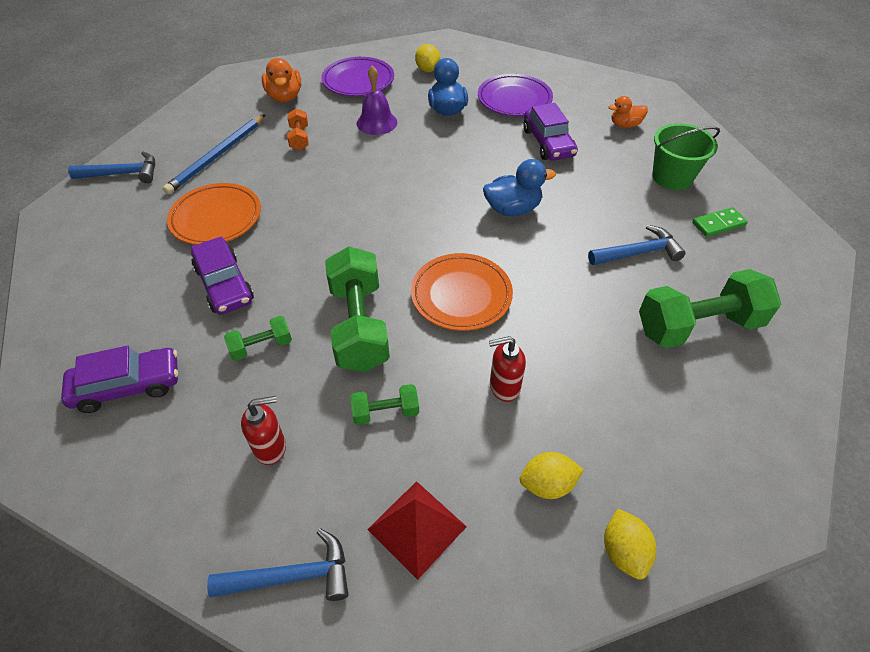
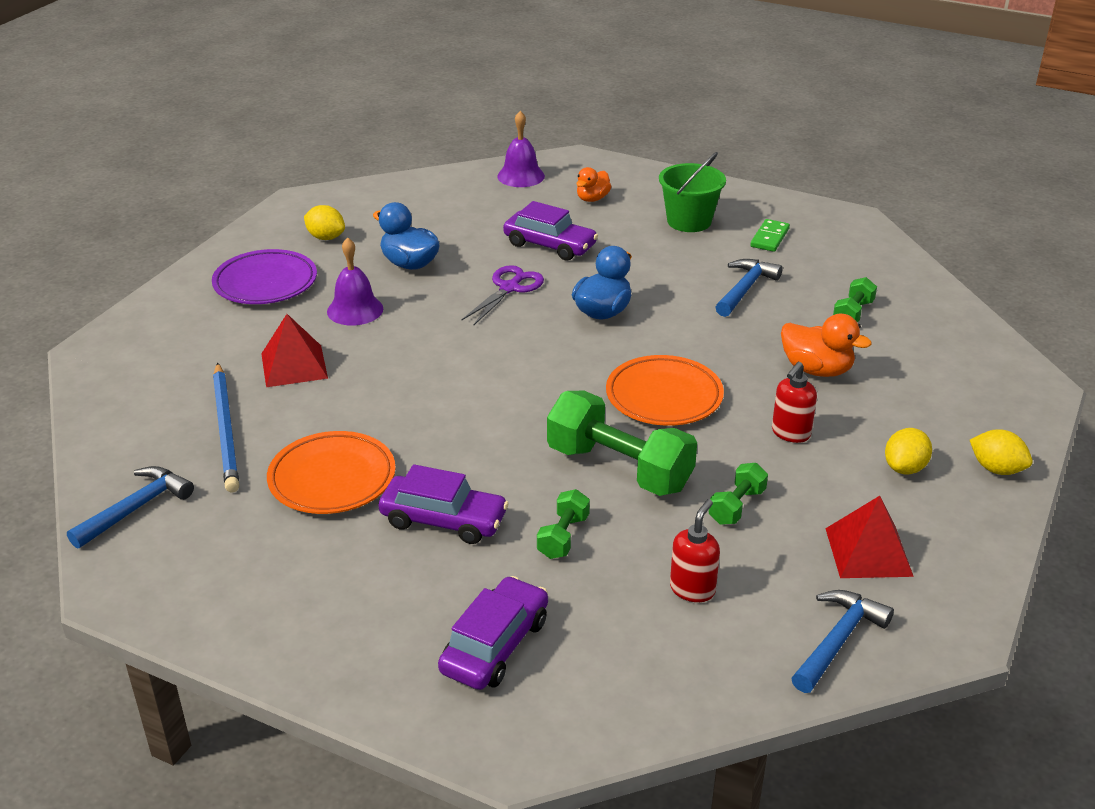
camera: 45 degrees left, 15 degrees down
(285, 97) = (203, 338): orange duck -> orange duck (816, 370)
(299, 138) = (294, 365): orange dumbbell -> red pyramid
(480, 158) = (509, 288): none -> purple scissors
(514, 100) = (461, 224): purple plate -> none
(599, 86) = (521, 176): none -> purple bell
(698, 326) = (853, 313): green dumbbell -> green dumbbell, size x0.49

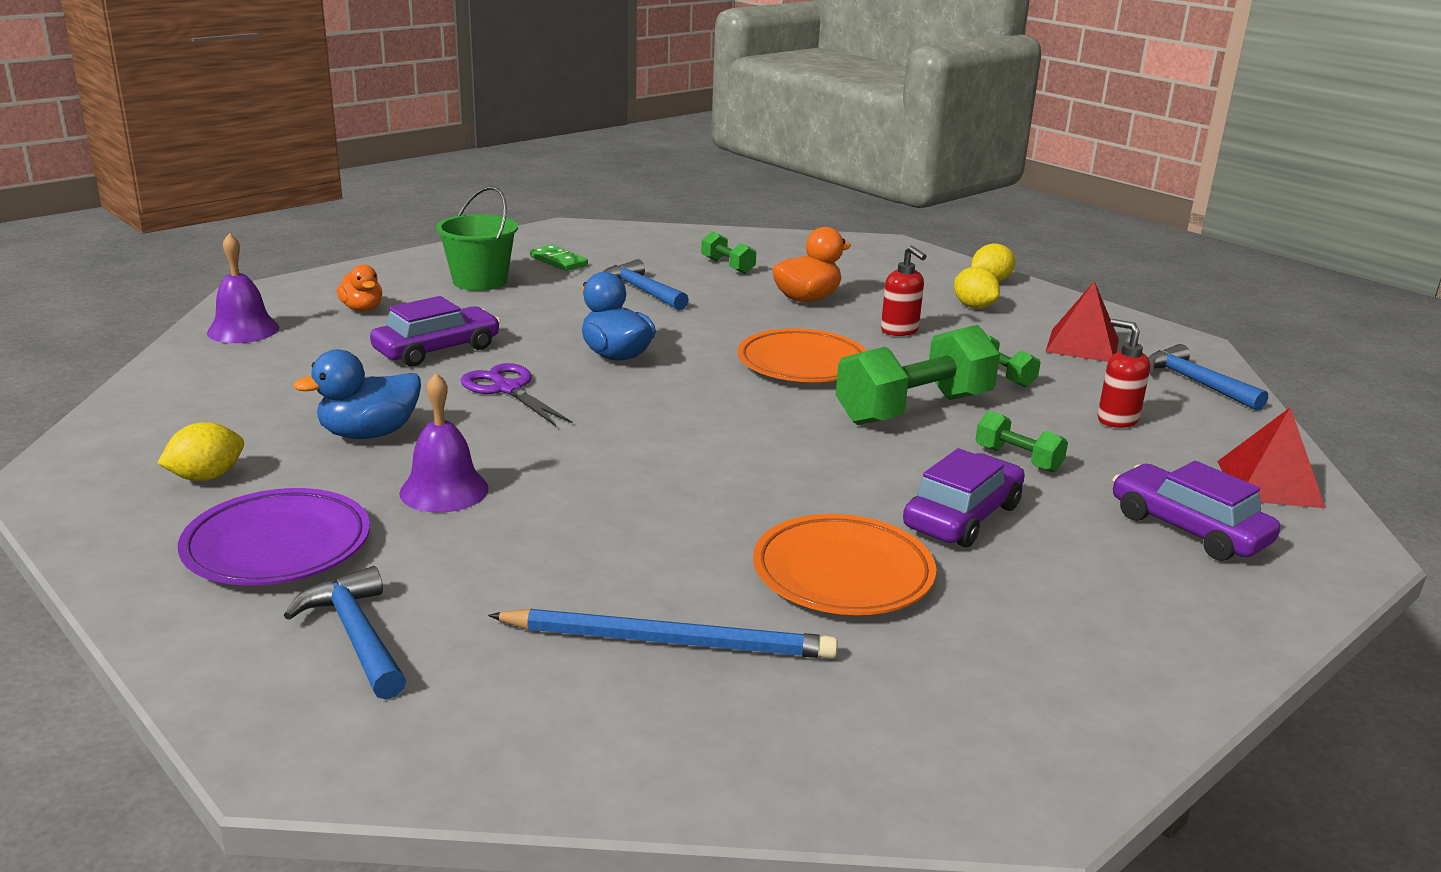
camera: 70 degrees left, 10 degrees down
(136, 508) = (829, 756): blue hammer -> blue hammer (356, 636)
(294, 365) = (544, 559): red pyramid -> red pyramid (1269, 484)

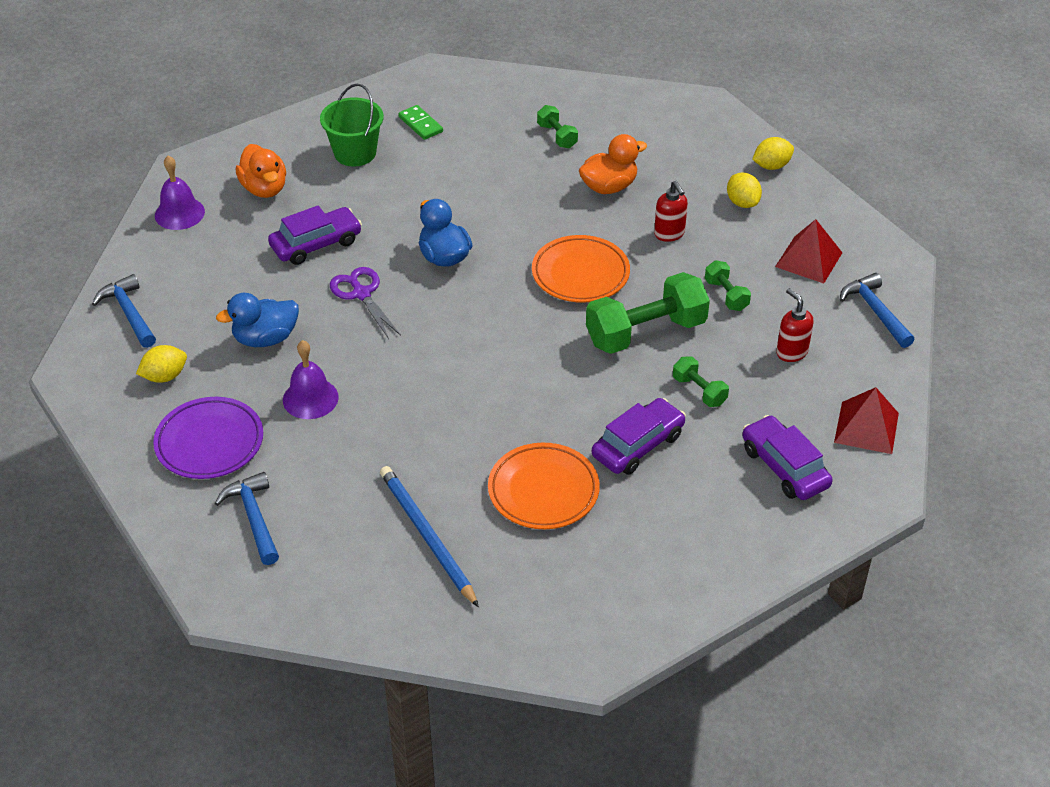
camera: 10 degrees right, 20 degrees up
(362, 309) = (264, 188): orange duck -> orange duck, size x1.51
(642, 291) = (479, 171): blue hammer -> blue hammer (129, 313)
(669, 641) = (427, 536): blue pencil -> blue pencil turned 135 degrees counterclockwise

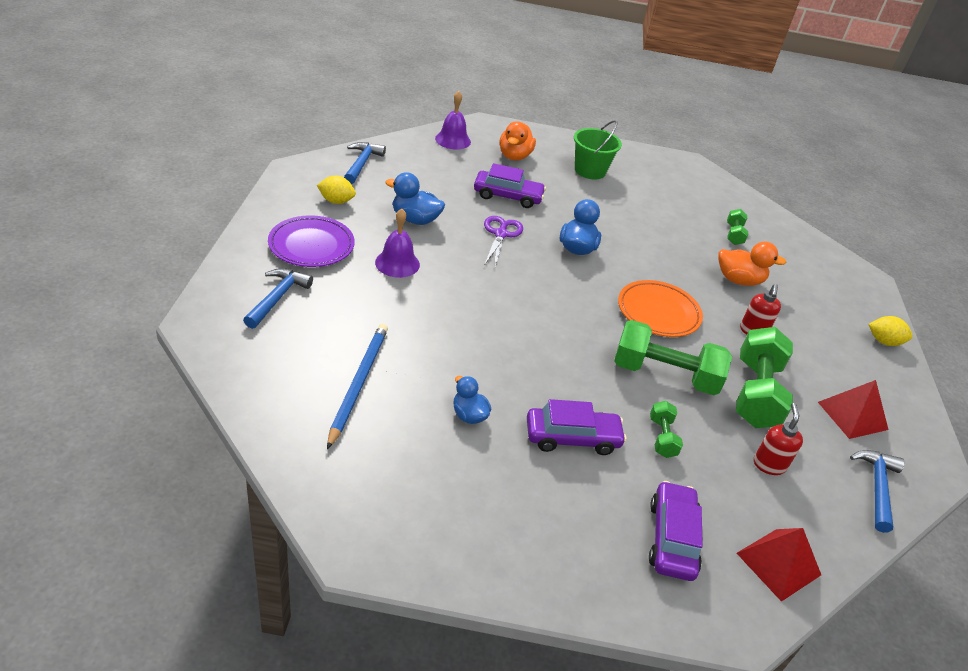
camera: 35 degrees right, 5 degrees down
(420, 124) = (649, 180): green domino -> none
(543, 491) = (469, 415): orange plate -> blue duck
(726, 295) = (755, 393): green dumbbell -> green dumbbell, size x2.05
(742, 203) = (834, 348): yellow lemon -> none

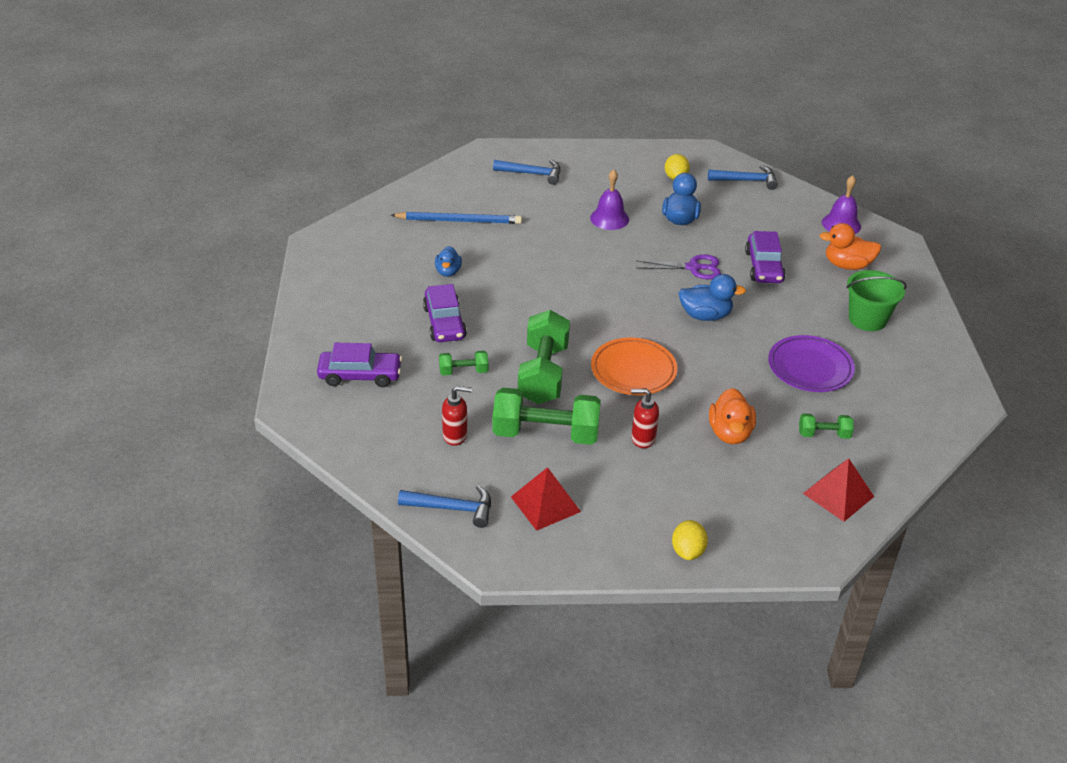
camera: 85 degrees right, 0 degrees up
(311, 246) = (605, 176): purple plate -> purple plate (810, 368)
(469, 415) = (448, 272): blue duck -> blue duck turned 135 degrees clockwise
(778, 563) = (350, 433): red pyramid -> red pyramid (838, 495)

